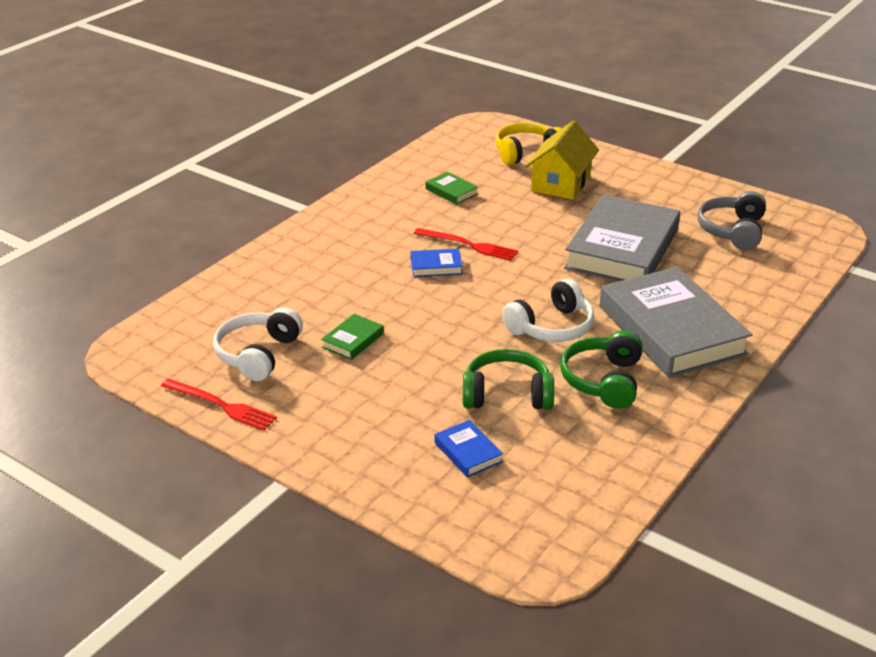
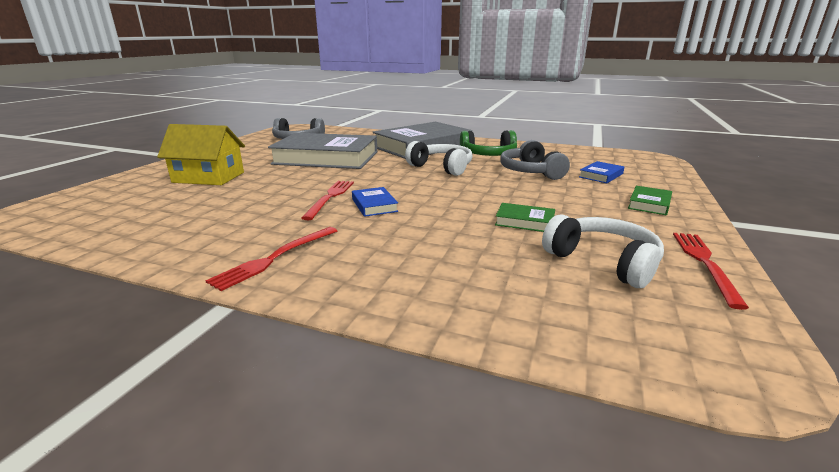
camera: 105 degrees left, 10 degrees down
(258, 354) = (603, 262): white headphones -> white headphones turned 135 degrees counterclockwise
(352, 220) = (275, 258): none -> red fork
(451, 191) = (210, 214): green book -> green book (649, 204)
(506, 394) = (530, 172): green headphones -> grey headphones
(526, 153) = (129, 192): yellow headphones -> none

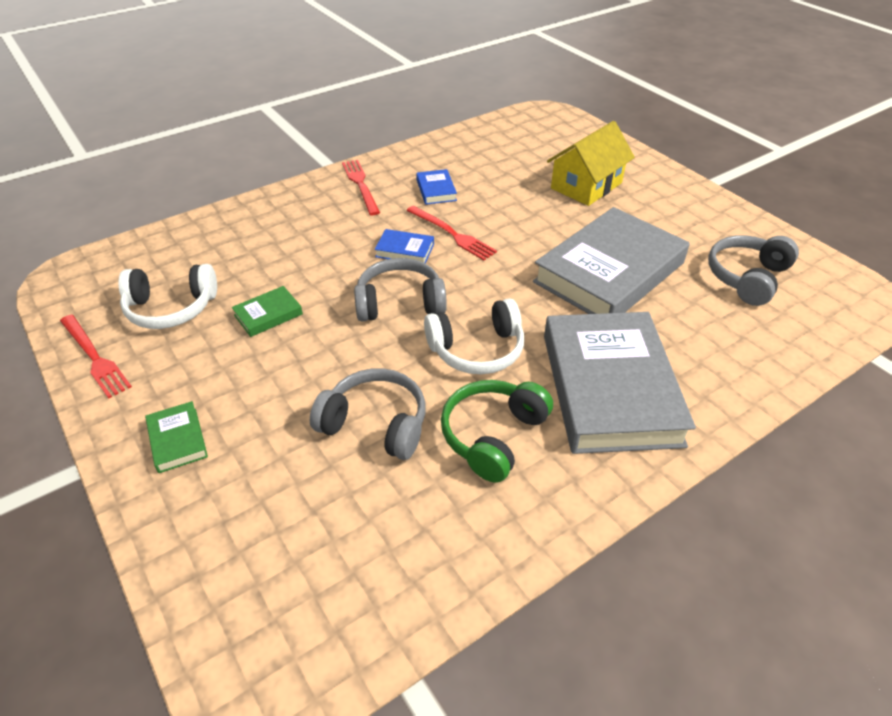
camera: 125 degrees right, 20 degrees up
(436, 191) = (400, 303): none -> grey headphones
(601, 175) = (284, 490): blue book -> blue book (436, 190)

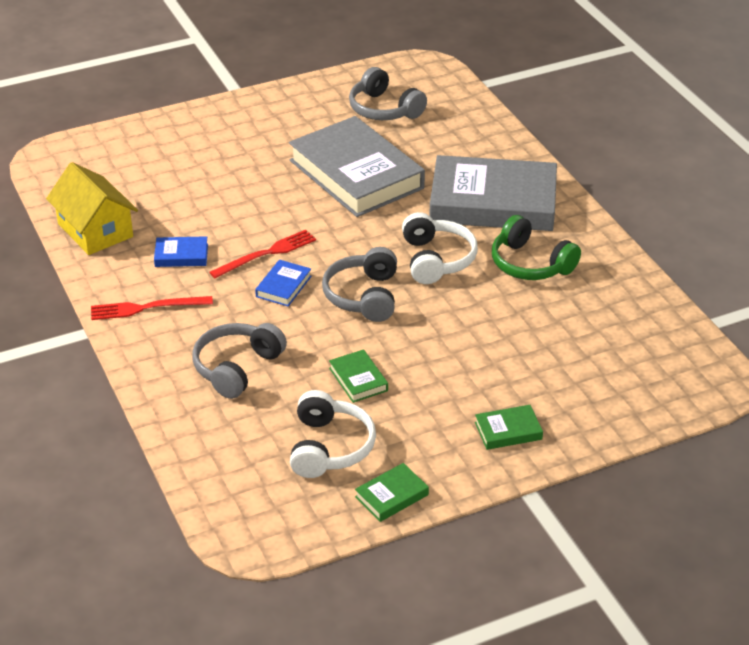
camera: 80 degrees left, 5 degrees down
(94, 357) = (392, 496): red fork -> green book
(375, 424) = (509, 321): grey headphones -> grey headphones (237, 368)
(586, 185) = (214, 160): yellow house -> yellow house (95, 230)

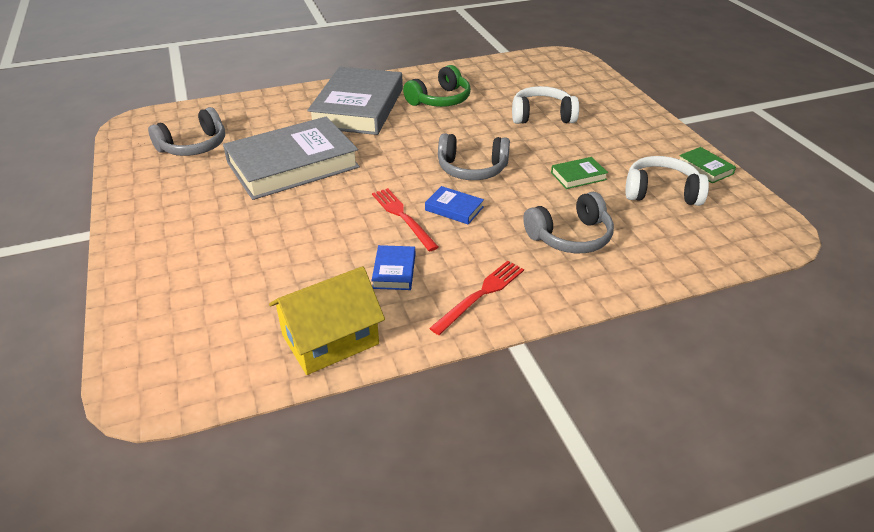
camera: 85 degrees left, 0 degrees up
(146, 308) = (480, 295): red fork -> red fork turned 135 degrees counterclockwise
(237, 368) = (570, 237): grey headphones -> grey headphones turned 60 degrees counterclockwise
(436, 259) = (428, 135): white headphones -> white headphones (542, 116)
(508, 431) = (624, 121): green book -> none

